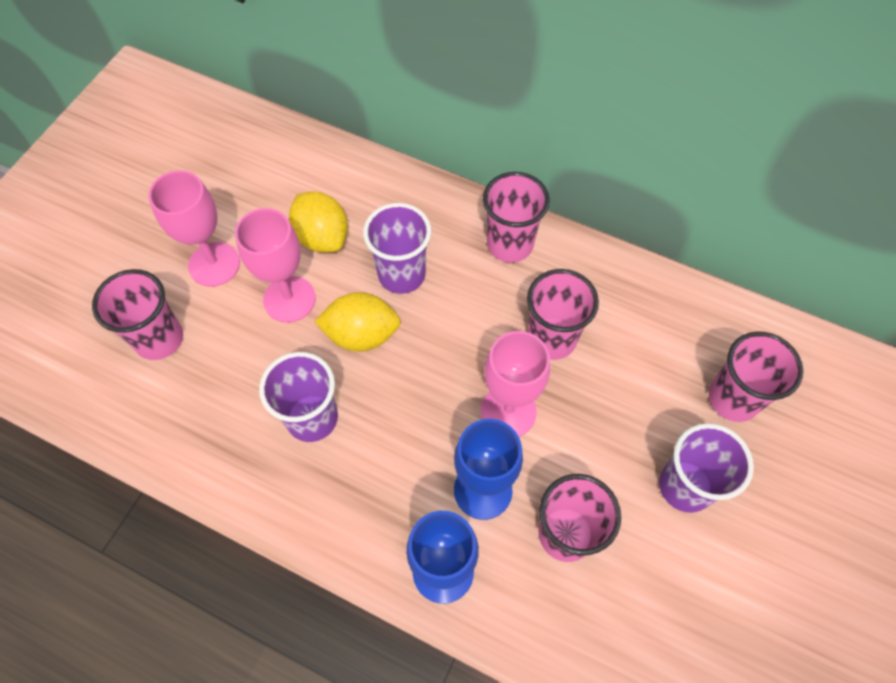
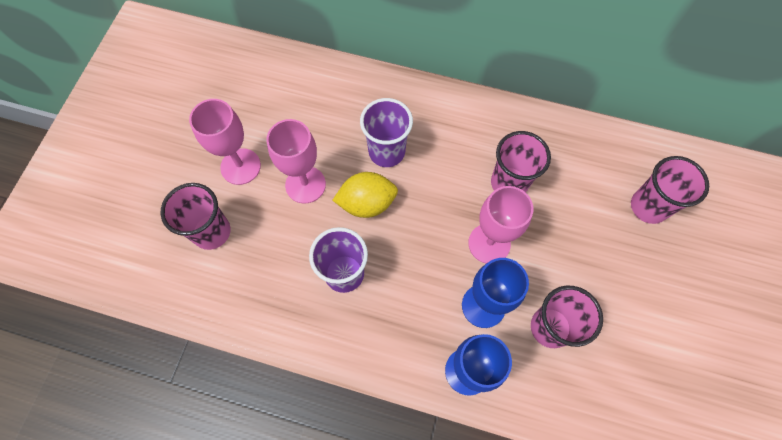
camera: 10 degrees left, 5 degrees up
(322, 237) = (319, 132): yellow lemon -> none
(510, 244) = (462, 116): pink cup -> none
(685, 486) = (628, 277): purple cup -> none

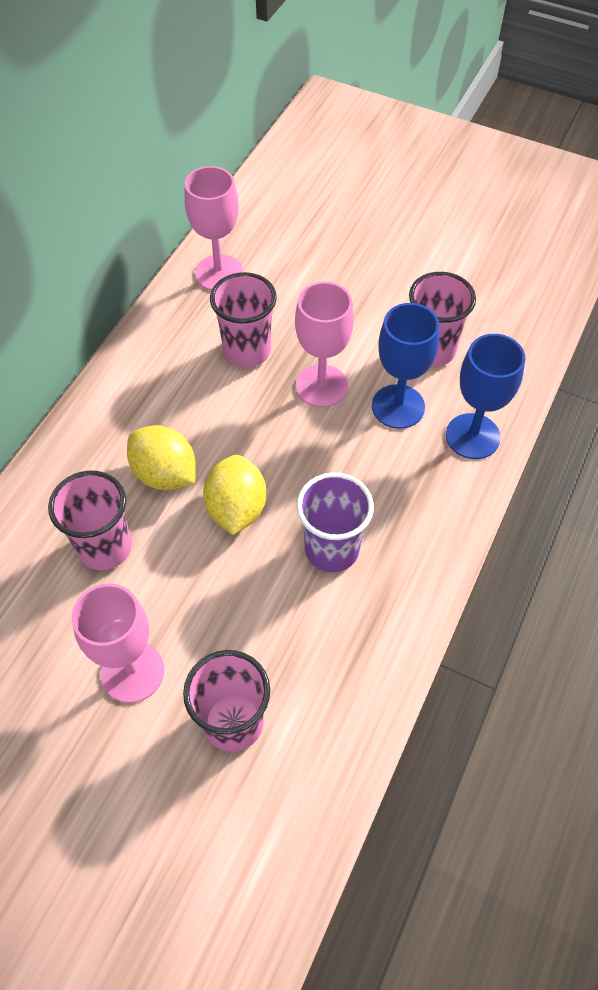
camera: 80 degrees left, 10 degrees down
(305, 184) = (188, 583): pink goblet -> pink goblet (219, 273)
(386, 152) = (165, 474): purple cup -> yellow lemon
(648, 207) = (308, 235): pink cup -> pink cup (105, 547)

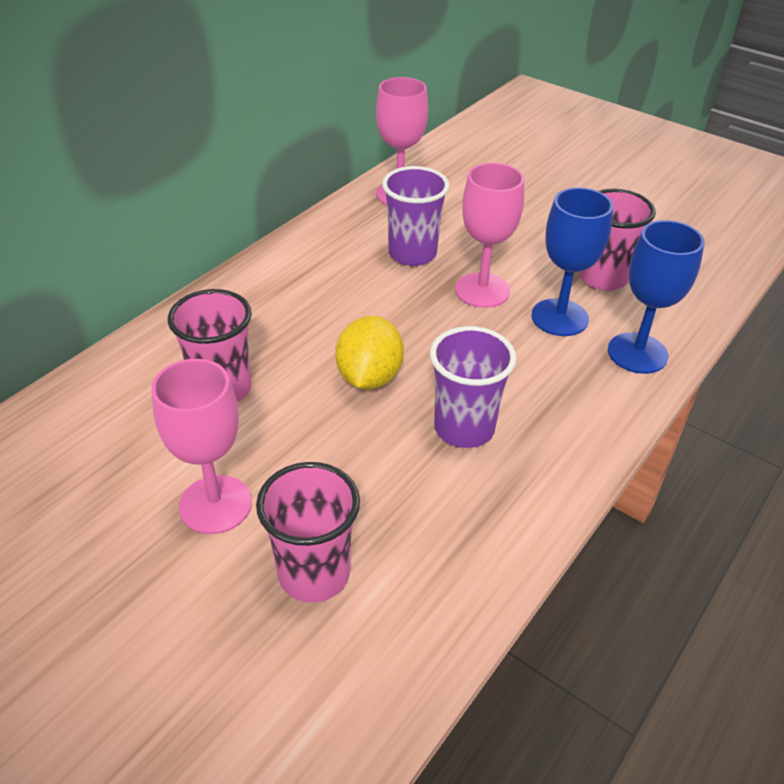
camera: 10 degrees right, 15 degrees down
(165, 474) = (303, 338): yellow lemon -> none
(247, 351) = (412, 254): pink cup -> purple cup

